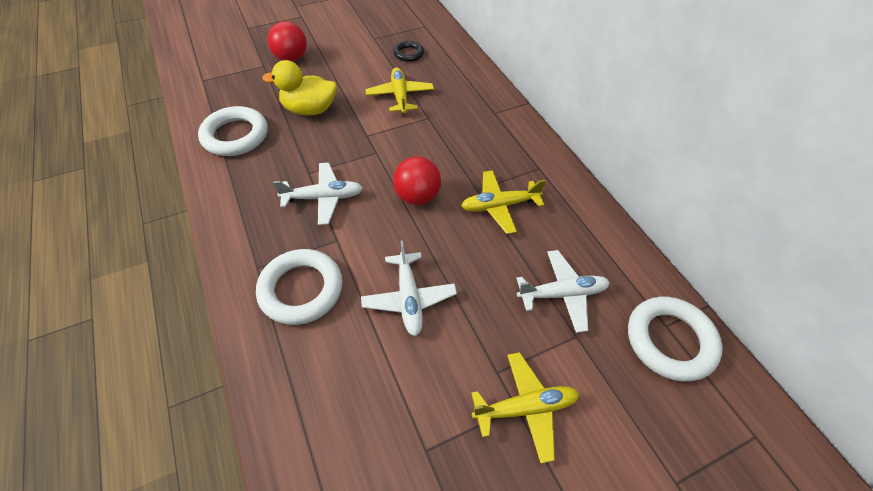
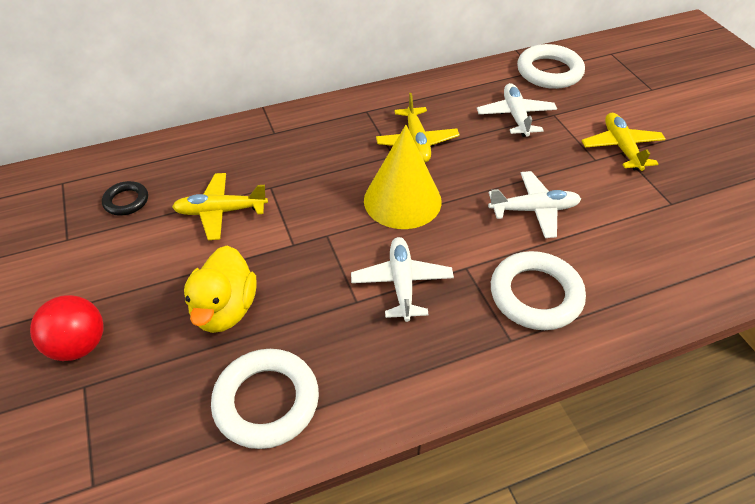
camera: 85 degrees left, 5 degrees down
(417, 196) = (402, 200): red ball -> yellow cone

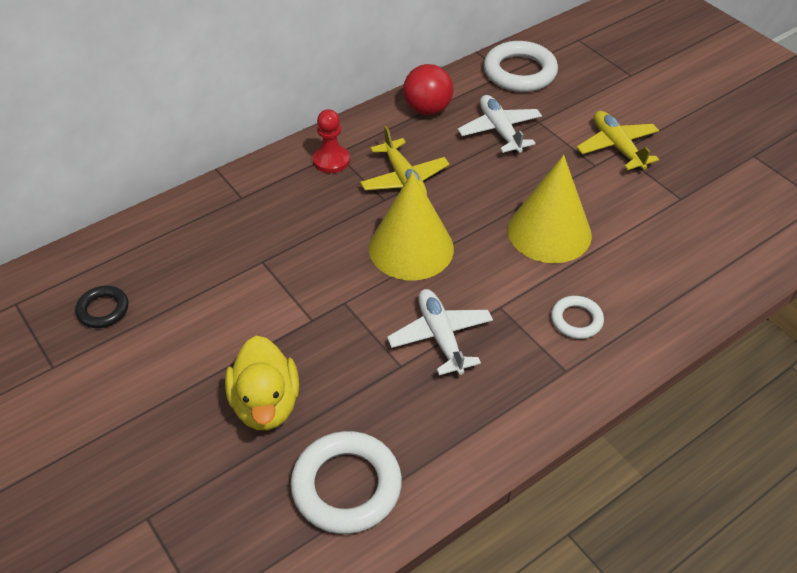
camera: 15 degrees left, 0 degrees up
(79, 345) = (122, 477): red ball -> red ball (427, 109)
(220, 211) = (217, 300): yellow plane -> none
(360, 116) = (331, 160): none -> red pawn
(534, 210) = (549, 232): white plane -> yellow cone
(535, 295) = (576, 320): white ring -> white ring, size x0.55

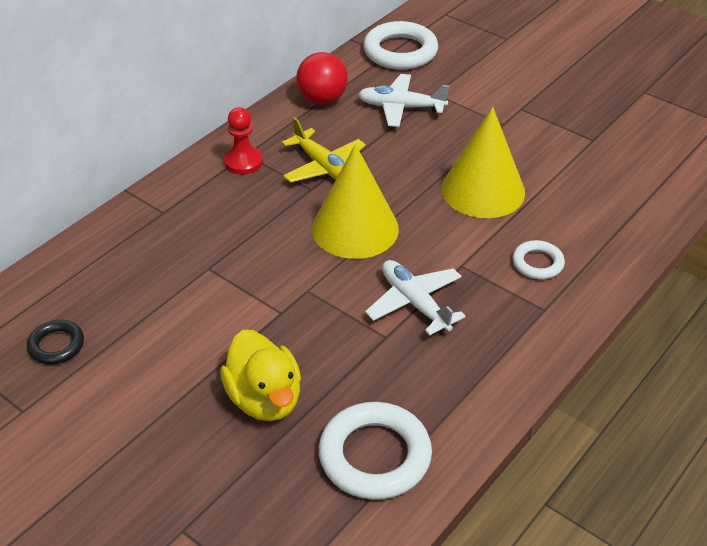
camera: 15 degrees left, 5 degrees down
(499, 130) = (401, 107): white plane -> white plane turned 45 degrees counterclockwise
(617, 147) = (518, 104): yellow plane -> none

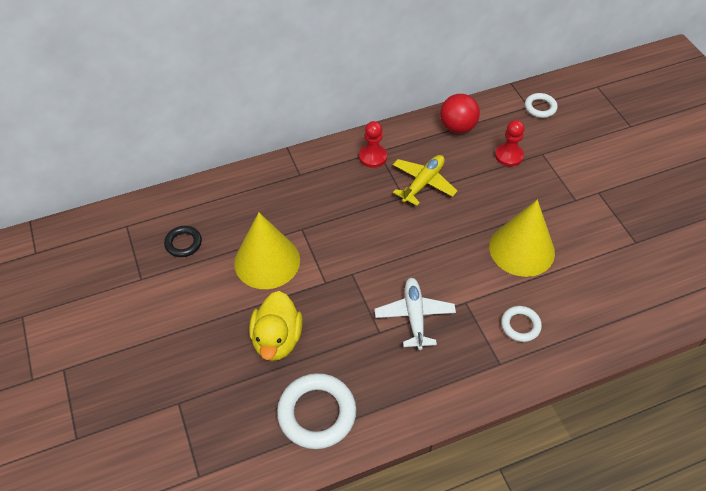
camera: 30 degrees right, 10 degrees up
(324, 167) = (423, 183): yellow plane -> yellow plane turned 135 degrees counterclockwise
(355, 228) = (412, 241): yellow cone -> yellow cone (267, 261)
(400, 51) = (540, 107): white ring -> white ring, size x0.55
(401, 107) = (509, 156): white plane -> red pawn

